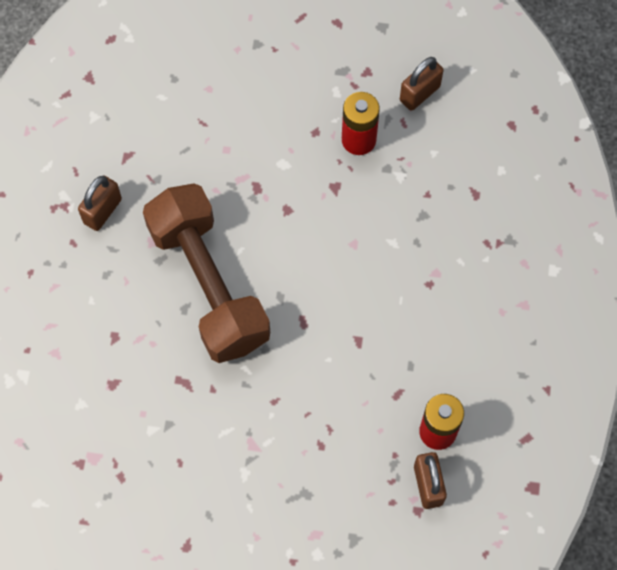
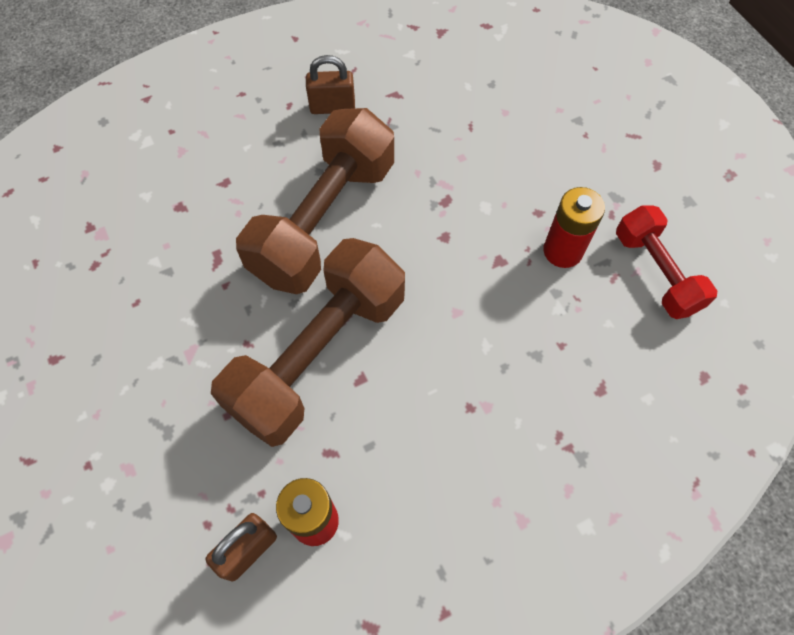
camera: 55 degrees right, 5 degrees down
(320, 357) = (318, 355): none -> brown dumbbell
(419, 93) = (656, 272): brown padlock -> red dumbbell

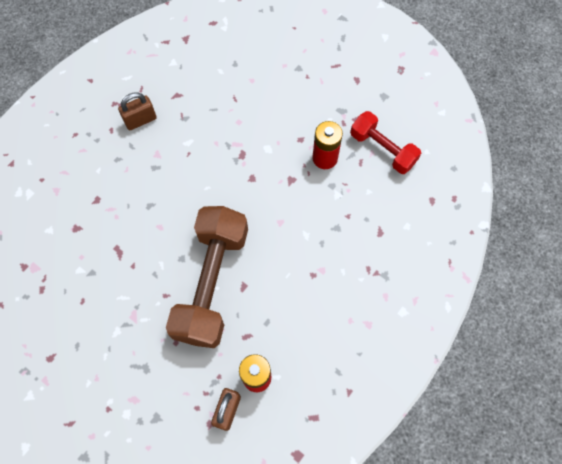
camera: 25 degrees left, 5 degrees up
(324, 221) = (173, 199): brown dumbbell -> none

